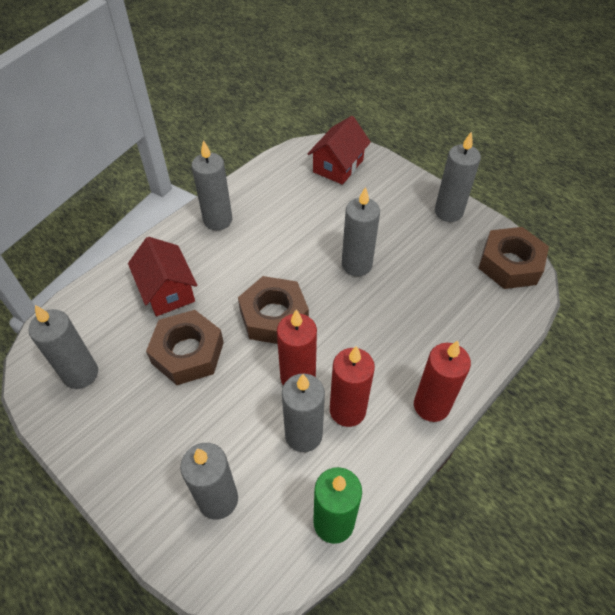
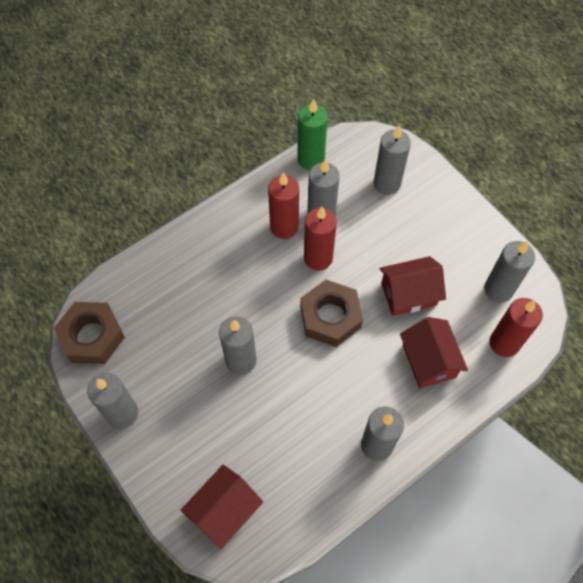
camera: 170 degrees left, 10 degrees up
(188, 353) = (408, 294): brown nut -> red house
(431, 405) = (219, 220): red candle -> red candle (504, 343)

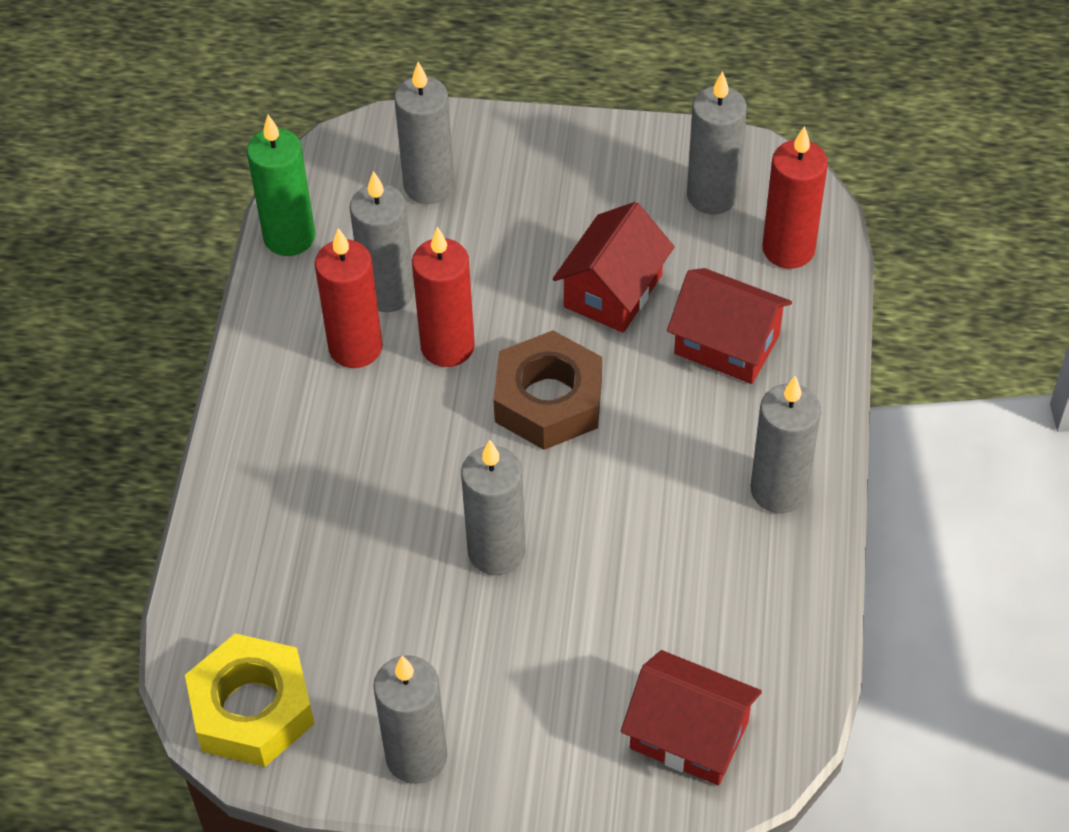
camera: 45 degrees left, 10 degrees down
(92, 336) = (252, 709): brown nut -> yellow nut
(224, 510) = (689, 735): red house -> red house turned 60 degrees counterclockwise

